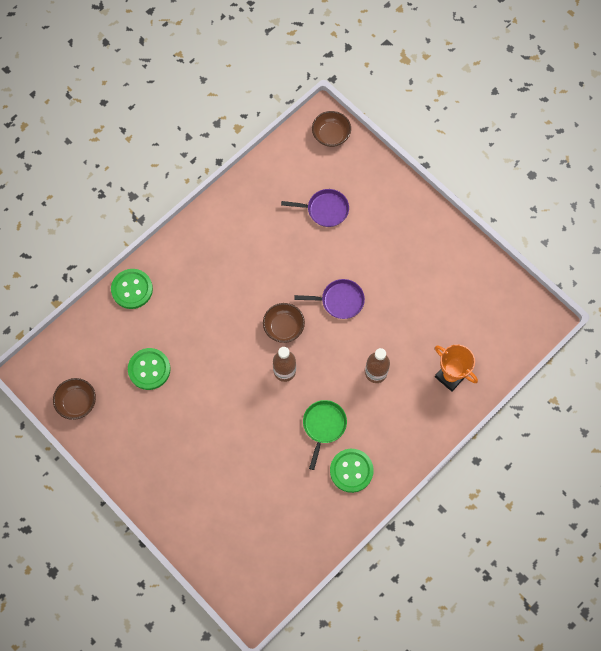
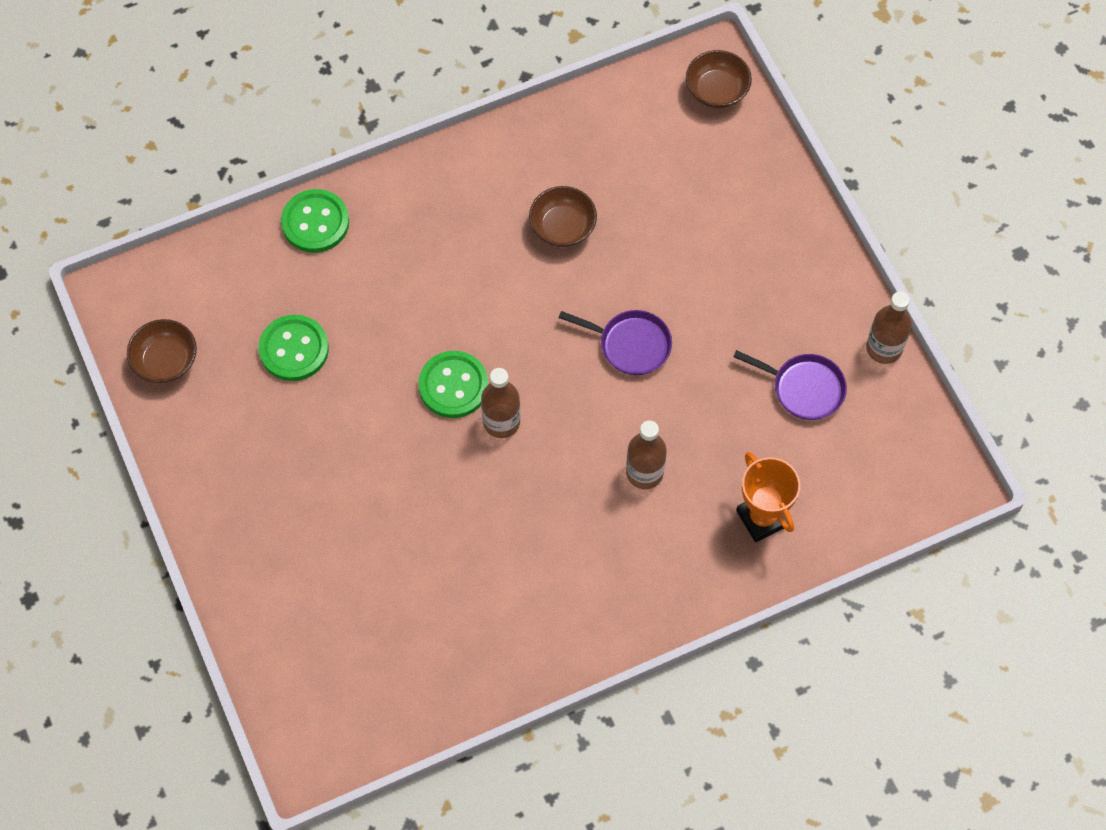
camera: 20 degrees right, 5 degrees down
(284, 327) = (526, 355): brown bowl -> brown bowl (562, 227)
(323, 426) = (530, 525): green pan -> none
(325, 210) = (662, 200): purple pan -> purple pan (804, 388)
(351, 471) = (546, 608): green button -> green button (453, 386)
(479, 255) = (884, 348): none -> brown bottle

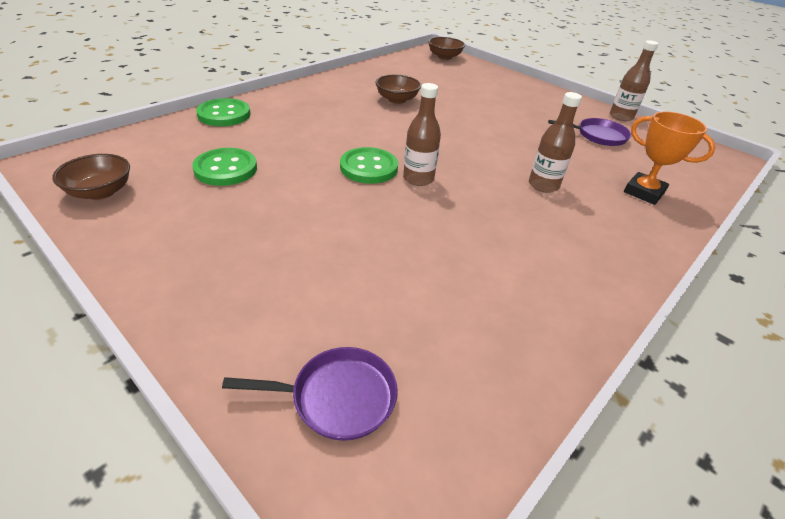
camera: 25 degrees left, 25 degrees down
(630, 345) = (478, 134): purple pan -> purple pan (338, 397)

